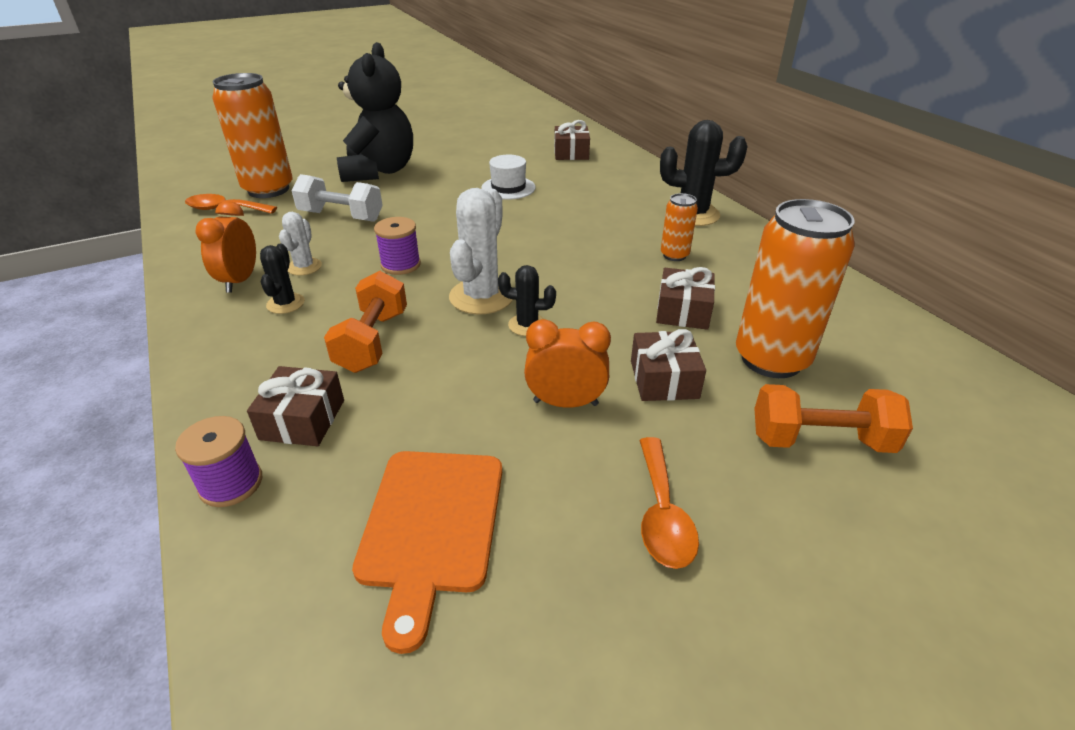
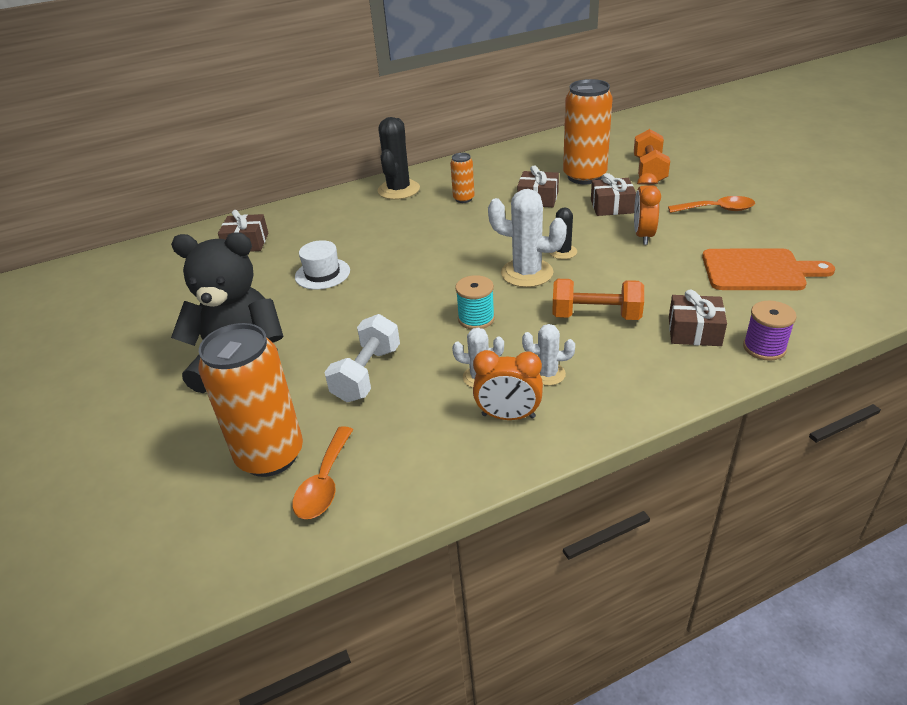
camera: 85 degrees left, 0 degrees up
(285, 303) = (547, 374): black cactus -> white cactus
(400, 265) = (476, 319): purple spool -> turquoise spool

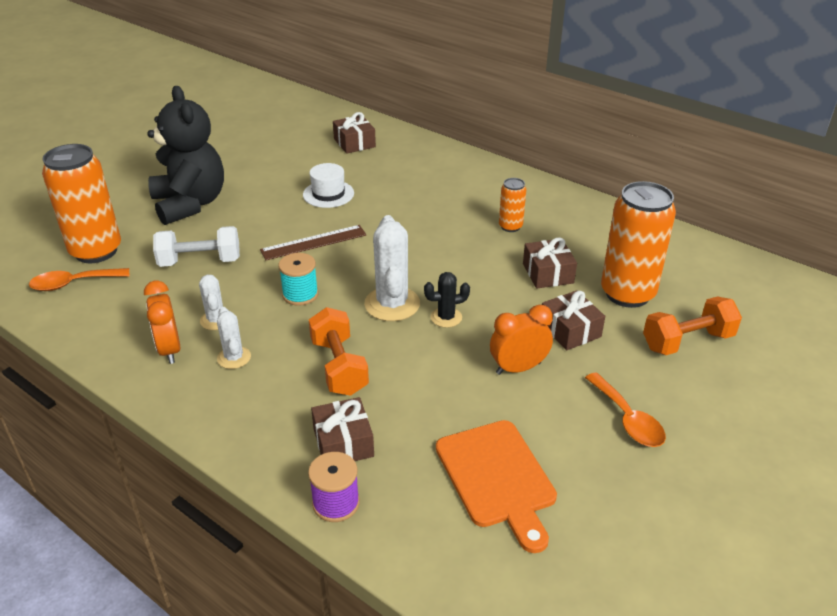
camera: 60 degrees right, 0 degrees up
(398, 190) = (499, 184): black cactus -> none
(398, 297) = (313, 242): none -> brown ruler

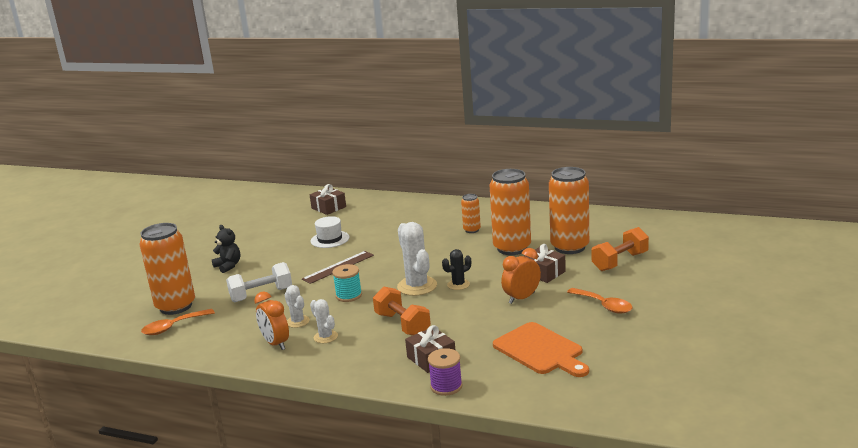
camera: 15 degrees left, 15 degrees down
(190, 204) = (228, 266): black teddy bear -> black teddy bear, size x0.47
(548, 273) = (512, 248): brown gift -> orange can

